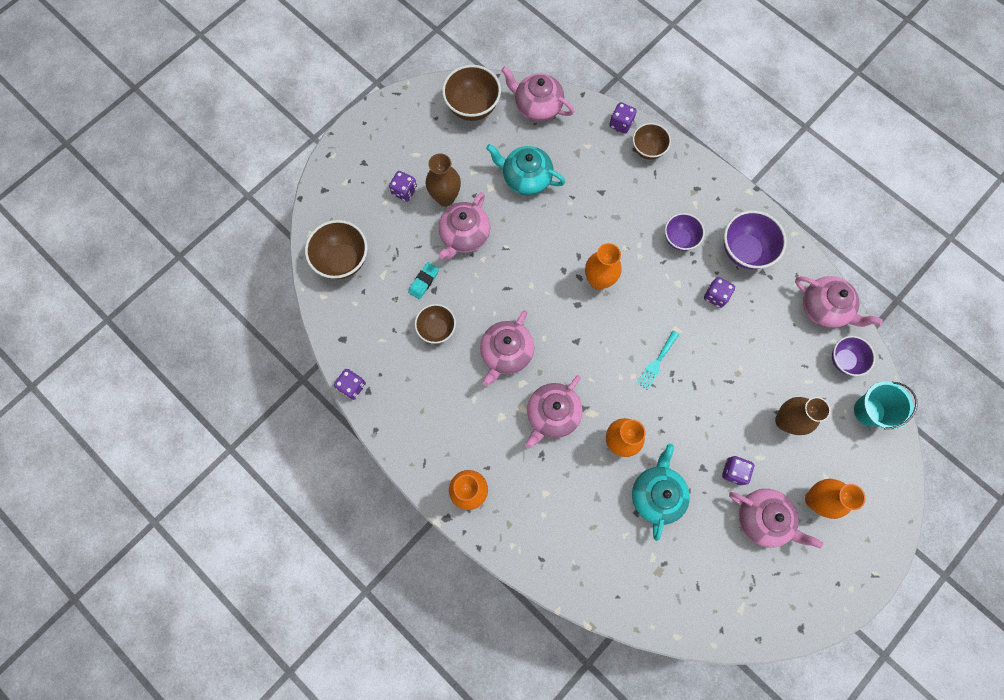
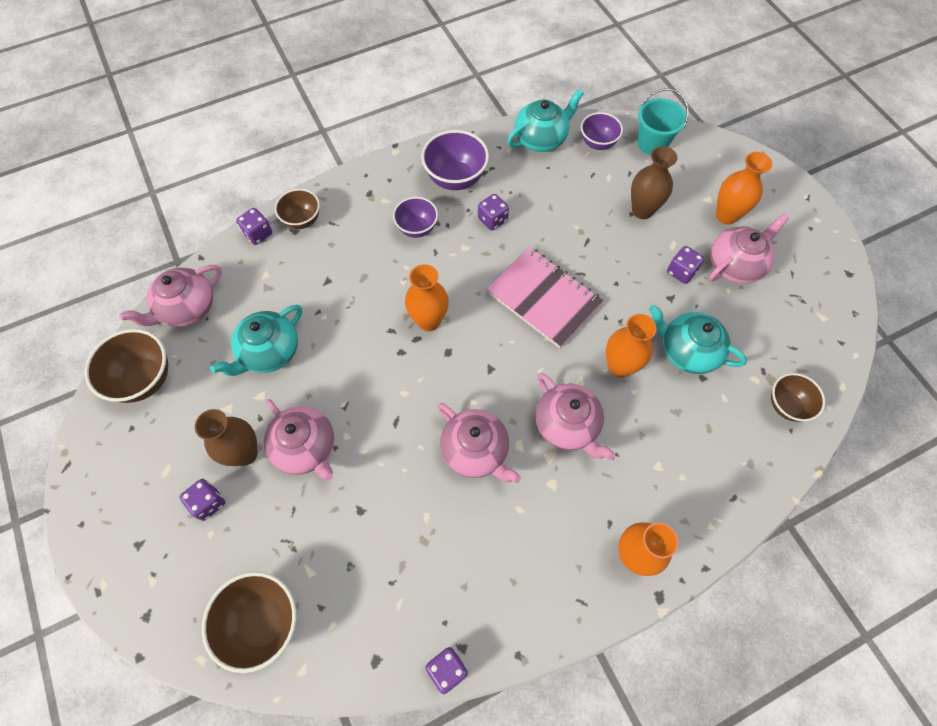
camera: 70 degrees left, 10 degrees down
(424, 281) = (343, 519): turquoise eraser -> none
(437, 329) = (413, 524): brown bowl -> brown bowl (786, 405)
(657, 362) = (543, 298): turquoise fork -> pink notebook
(824, 308) = (541, 139): pink teapot -> turquoise teapot

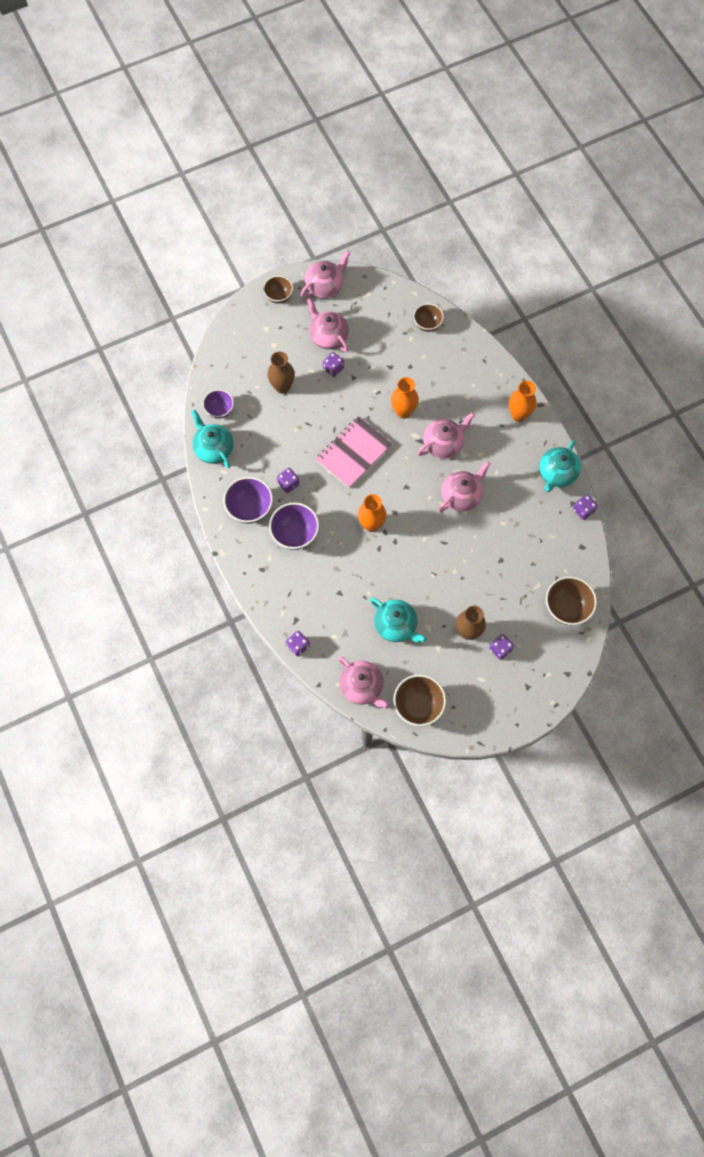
camera: 90 degrees left, 5 degrees up
(302, 220) = (286, 615): brown bowl -> brown bowl (279, 297)
(306, 448) = (463, 595): pink teapot -> pink teapot (325, 286)
(417, 228) = (295, 534): purple bowl -> purple bowl, size x1.53
(652, 143) = (221, 374): turquoise bucket -> none
(687, 351) = (392, 372): turquoise teapot -> turquoise teapot (556, 474)
(726, 215) = (288, 335): orange vase -> none

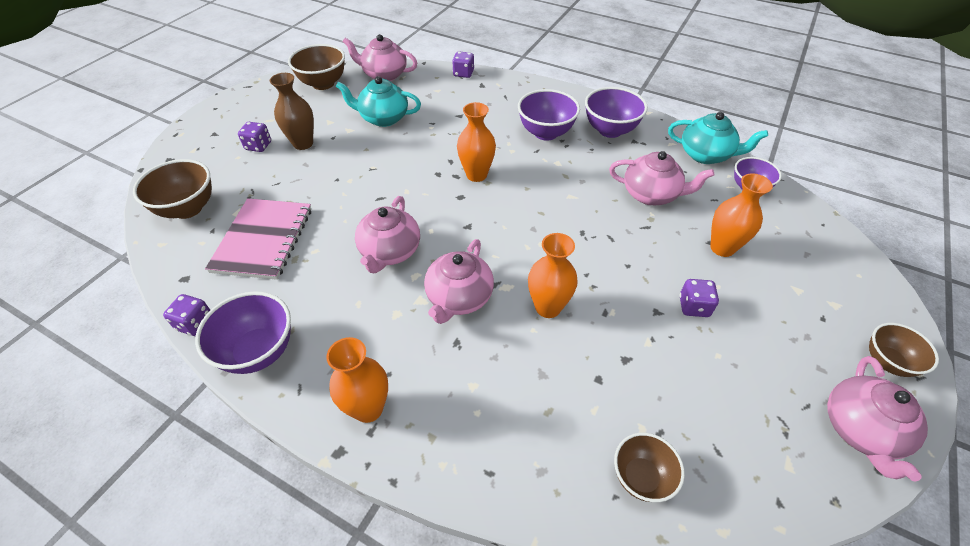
camera: 145 degrees right, 20 degrees down
(282, 387) = (722, 248): brown vase -> orange vase
(288, 484) = (599, 165): purple dice -> none
(328, 336) = (753, 347): pink teapot -> pink teapot (651, 194)
(353, 453) = (562, 226): pink notebook -> pink notebook (263, 240)
(556, 474) = (259, 351): turquoise teapot -> purple bowl

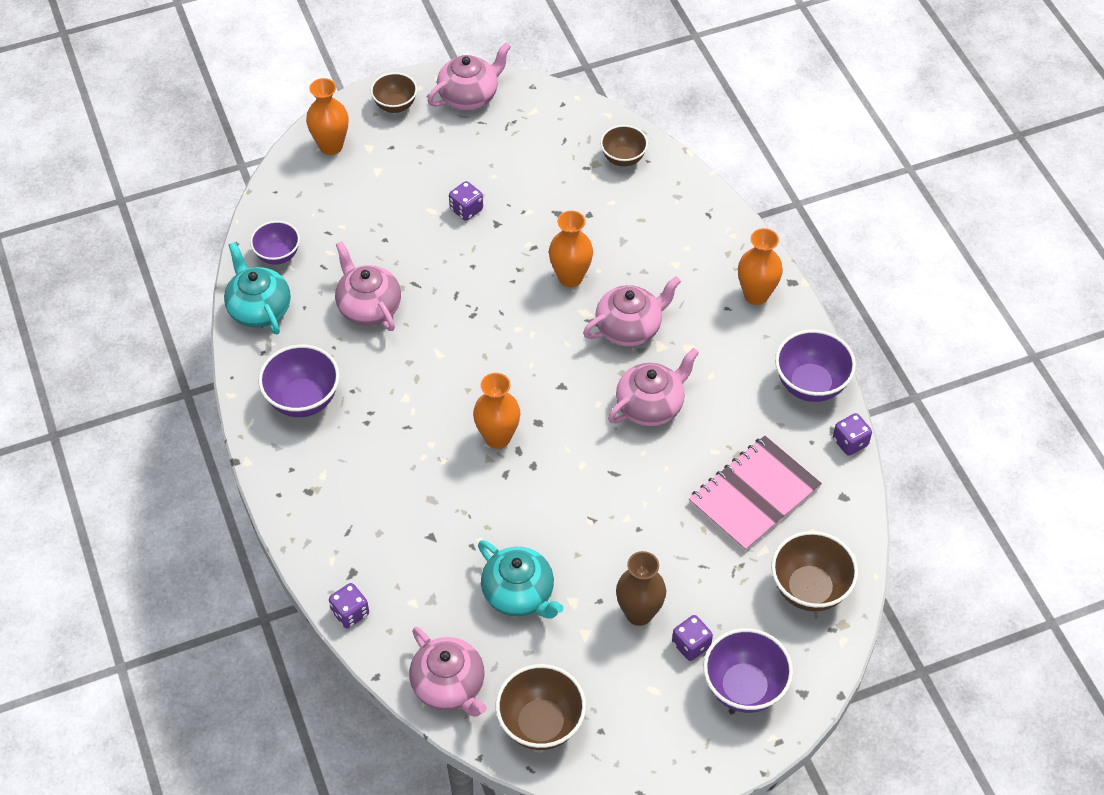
camera: 140 degrees left, 5 degrees up
(545, 133) = (370, 443): purple bowl -> purple bowl (744, 687)
(722, 248) = (382, 229): orange vase -> orange vase (331, 146)

